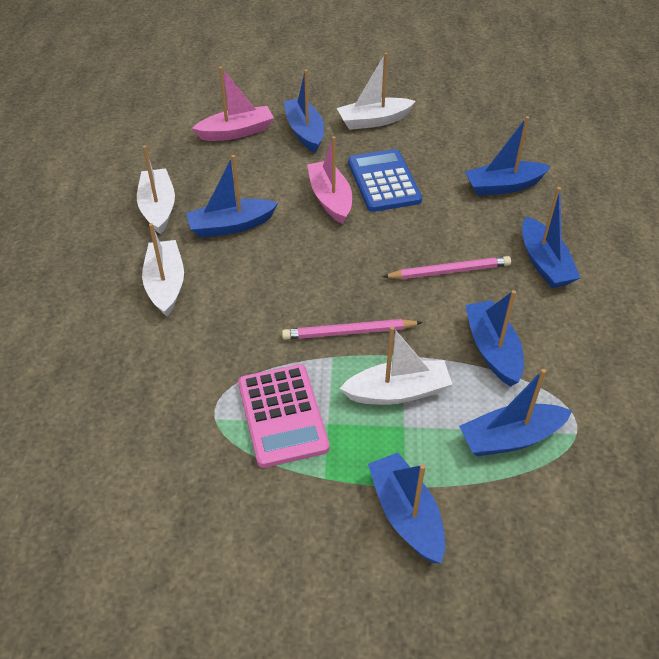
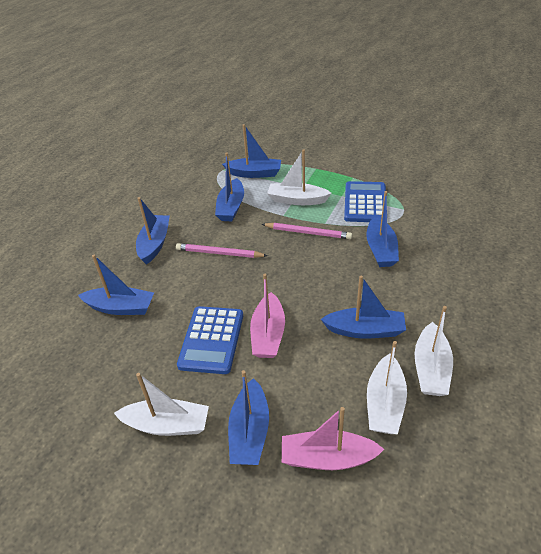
camera: 155 degrees left, 5 degrees down
(165, 285) = (428, 291): white boat -> white boat (385, 403)
(282, 415) = (365, 203): pink calculator -> blue calculator
(406, 515) = (321, 160): blue boat -> blue boat (380, 249)

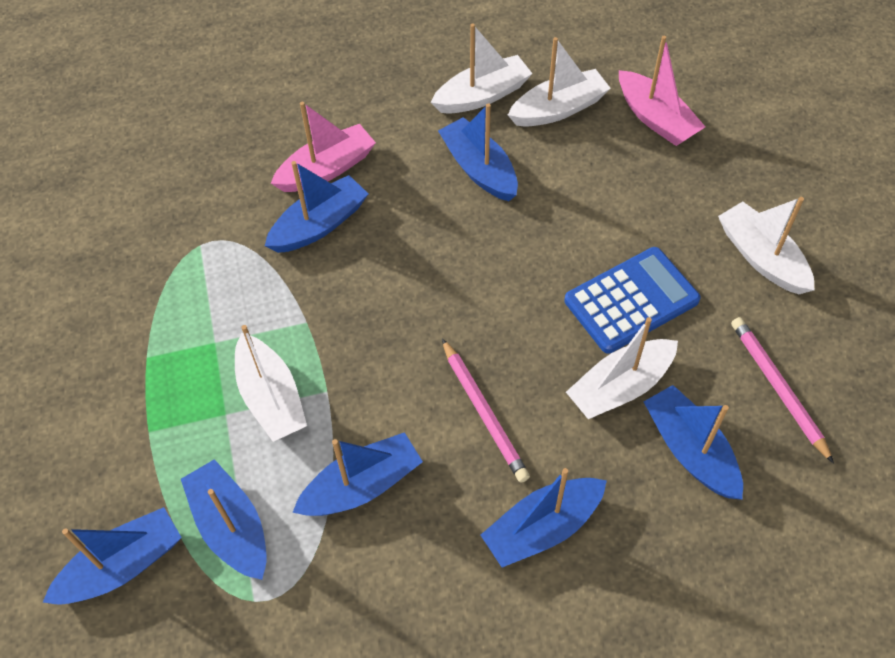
camera: 130 degrees left, 15 degrees up
(176, 304) = (620, 387): none -> white boat
(250, 431) = (693, 187): blue boat -> blue boat (122, 566)
(268, 334) = (569, 251): pink boat -> pink boat (326, 169)
(308, 233) = (346, 329): pink pencil -> pink pencil (778, 388)
(365, 203) = (215, 299): blue calculator -> none

